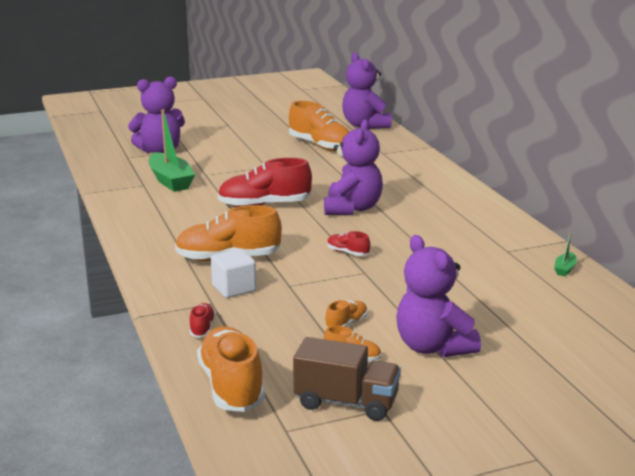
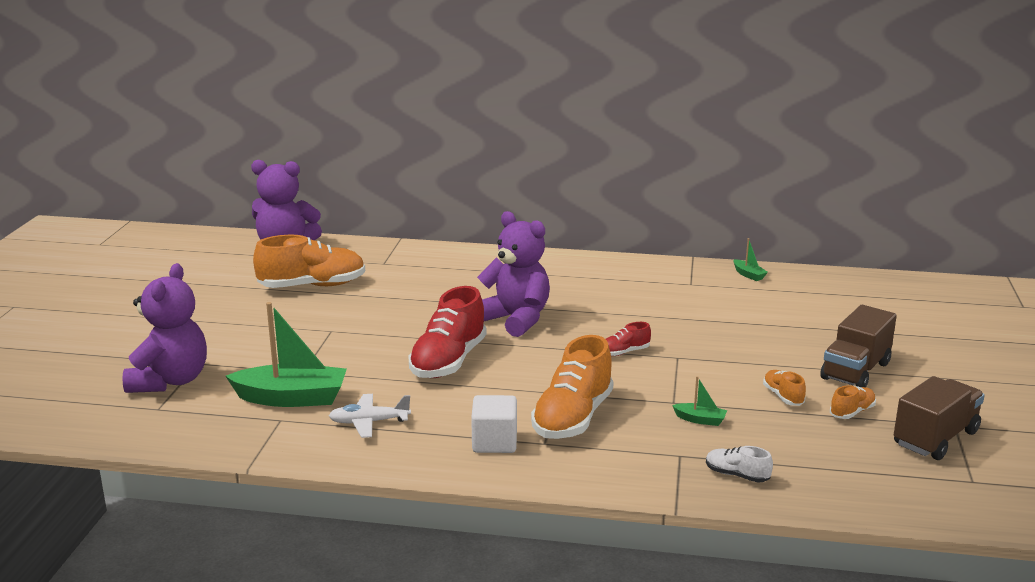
camera: 60 degrees left, 0 degrees up
(162, 206) = (369, 422): none -> white plane
(202, 328) = (736, 475): red shoe -> white shoe
(231, 386) = (875, 488): orange shoe -> none
(234, 288) = (654, 434): white cube -> white cube (494, 442)
(272, 300) = (700, 420): none -> green boat
(433, 347) = (855, 371): purple teddy bear -> brown truck

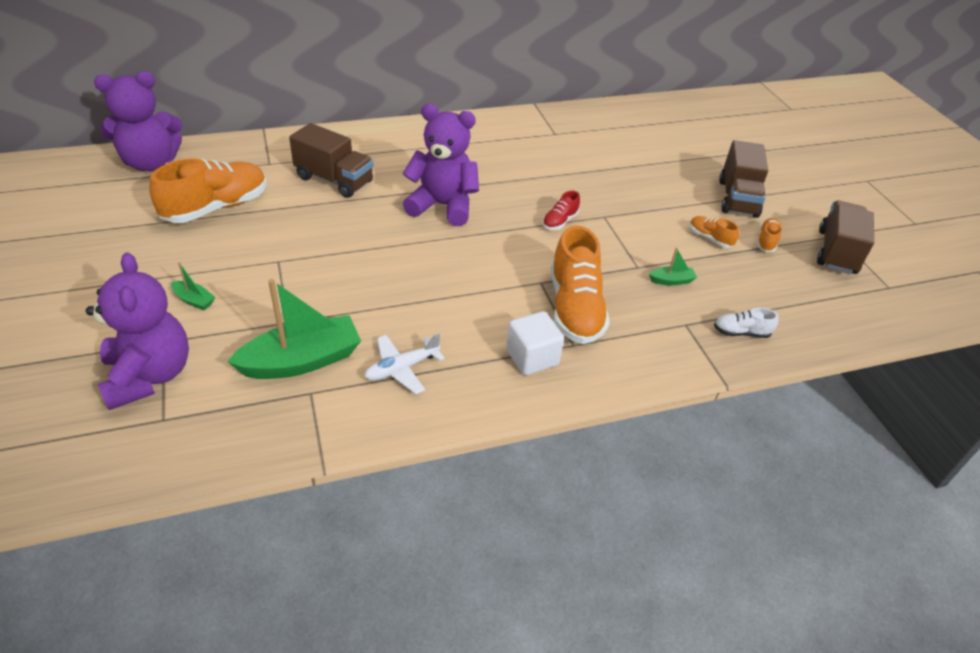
camera: 30 degrees left, 20 degrees up
(431, 284) = (334, 180): none -> brown truck
(448, 361) = (420, 271): red shoe -> none
(748, 275) = (590, 115): green boat -> green boat (194, 300)

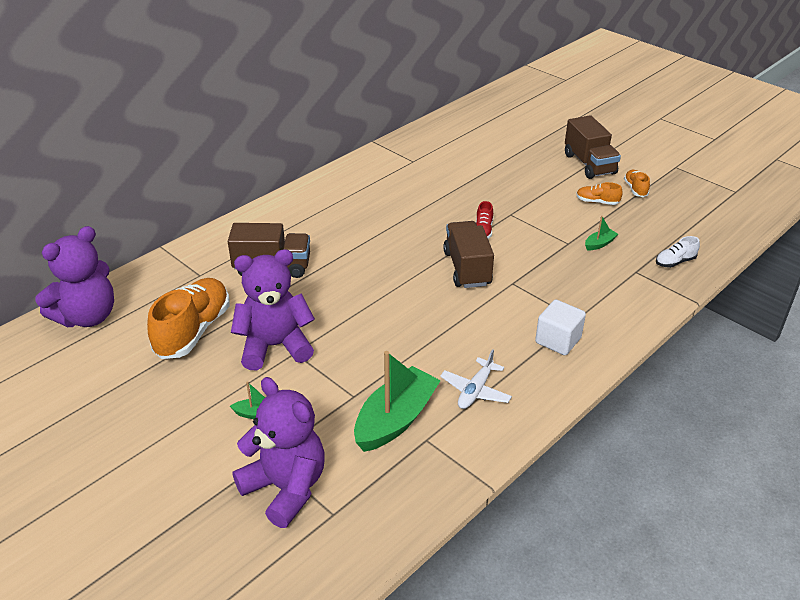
camera: 25 degrees left, 5 degrees down
(443, 206) = (383, 253): purple teddy bear -> purple teddy bear (275, 346)
(574, 308) = (554, 292): orange shoe -> none
(836, 252) = (685, 179): brown truck -> brown truck (467, 268)

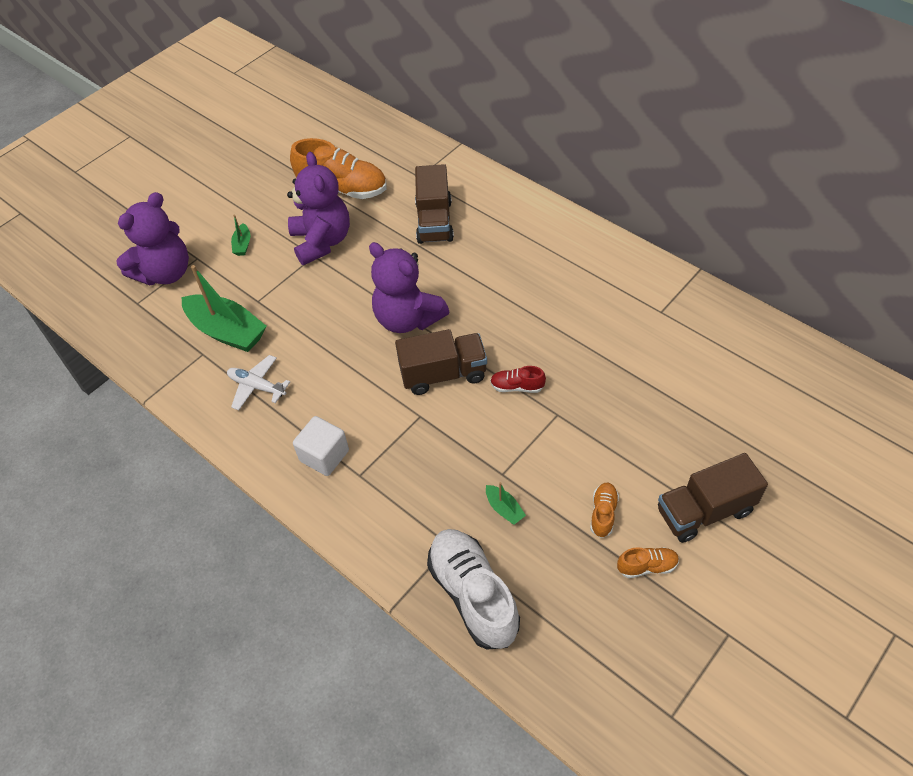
camera: 90 degrees right, 15 degrees up
(87, 317) = (360, 125): purple teddy bear -> purple teddy bear (407, 319)
(675, 262) = (473, 595): white shoe -> white shoe, size x2.14

